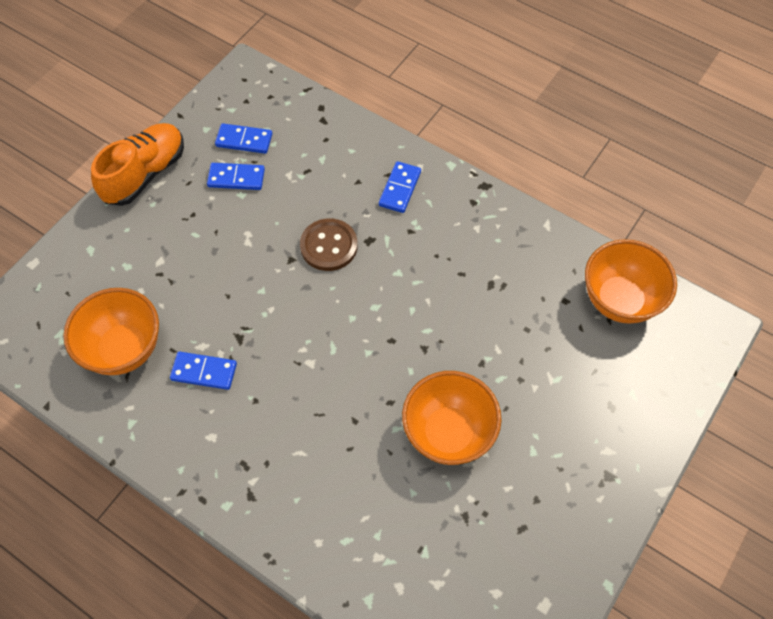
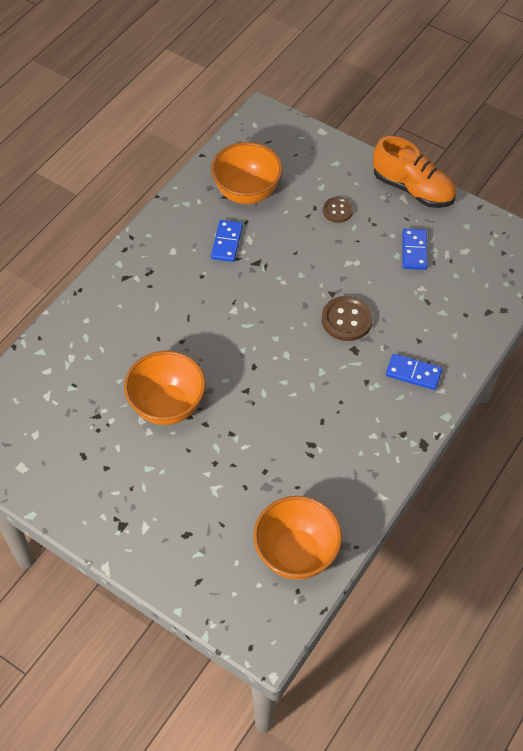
camera: 90 degrees right, 5 degrees down
(168, 250) = (337, 211): none -> brown button
(244, 140) = (456, 253): blue domino -> none

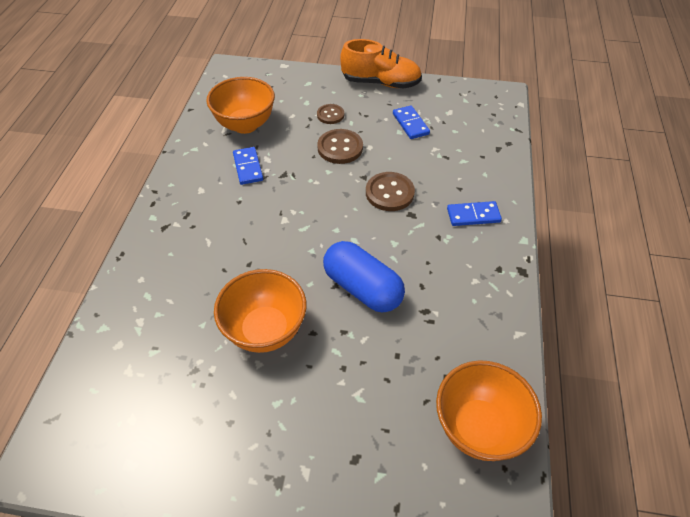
camera: 25 degrees left, 5 degrees down
(268, 402) = (362, 288): none -> blue capsule
(326, 253) = (340, 148): none -> brown button

